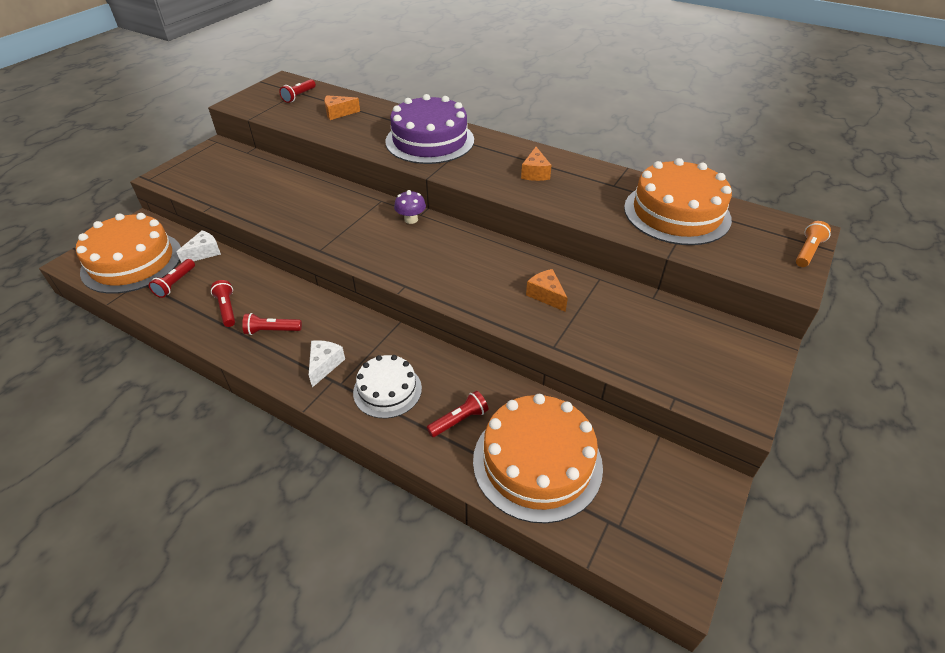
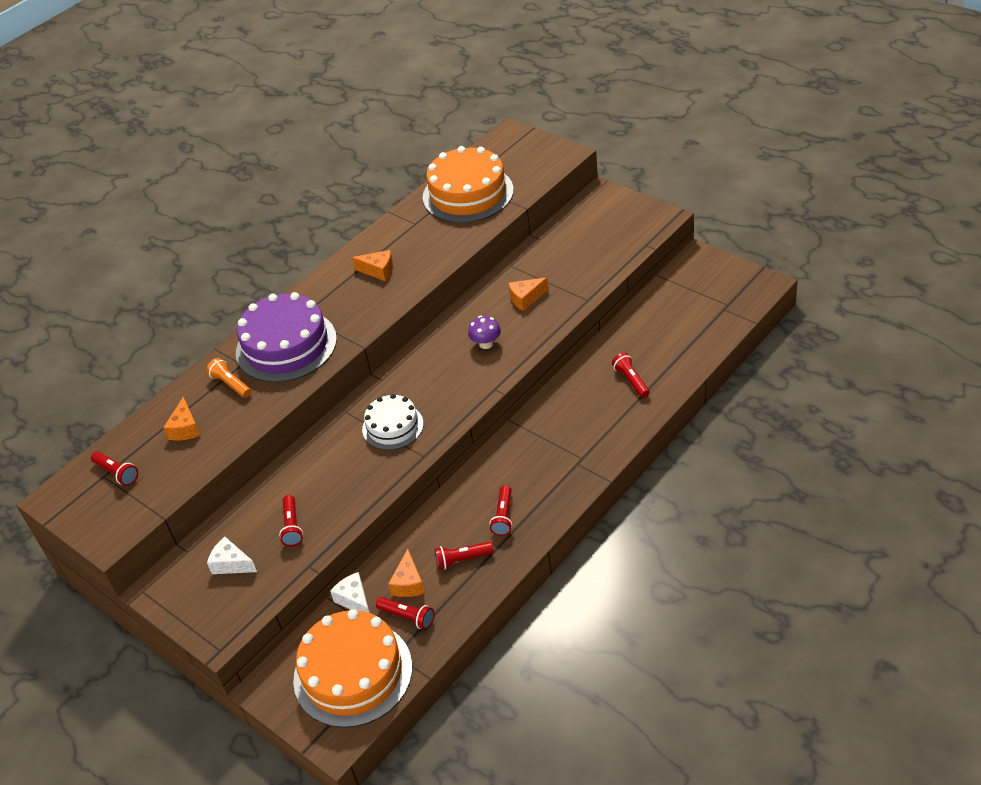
camera: 75 degrees left, 0 degrees up
(211, 280) = (408, 583): none -> orange cheese
(256, 192) = (292, 526): none -> red flashlight
(324, 365) = (557, 471): white cheese -> white cheese (231, 564)
(387, 390) = (593, 425): white cake -> white cake (392, 426)
(411, 219) = (389, 386): purple mushroom -> purple mushroom (486, 344)
(537, 462) = (674, 339): orange cake -> none
(807, 251) = (533, 139): orange flashlight -> orange flashlight (231, 384)

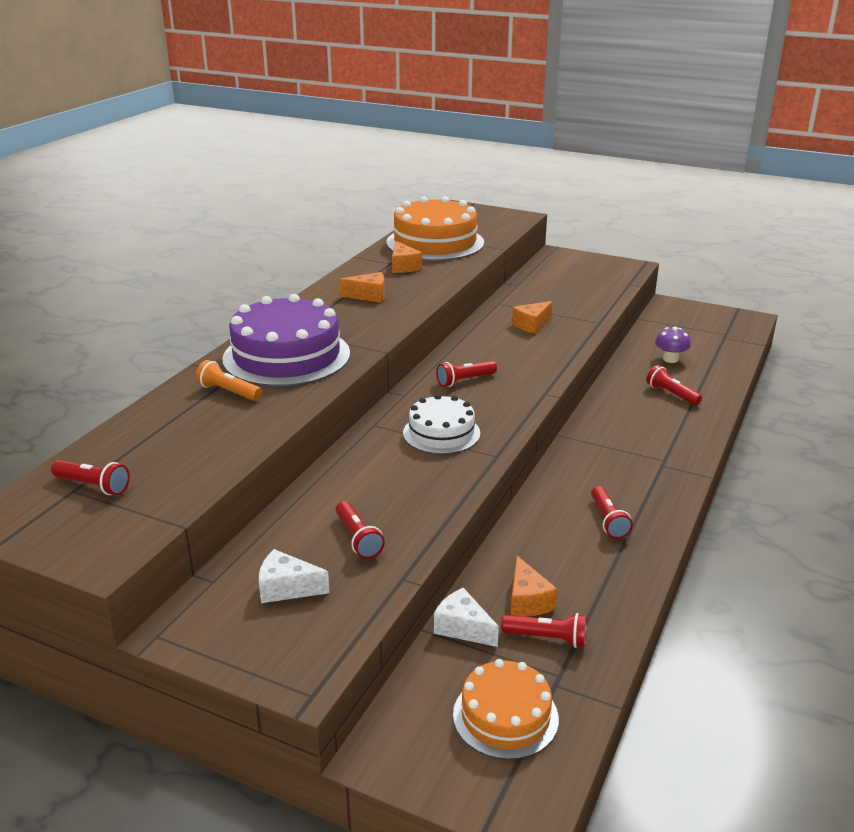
camera: 20 degrees left, 15 degrees down
(185, 428) = (181, 435): orange cheese -> orange cheese (403, 266)
(353, 673) = (505, 716): orange cake -> orange cake, size x0.59
(462, 559) = (583, 568): red flashlight -> red flashlight (465, 380)
(486, 344) = (510, 360): purple mushroom -> purple mushroom (670, 359)

